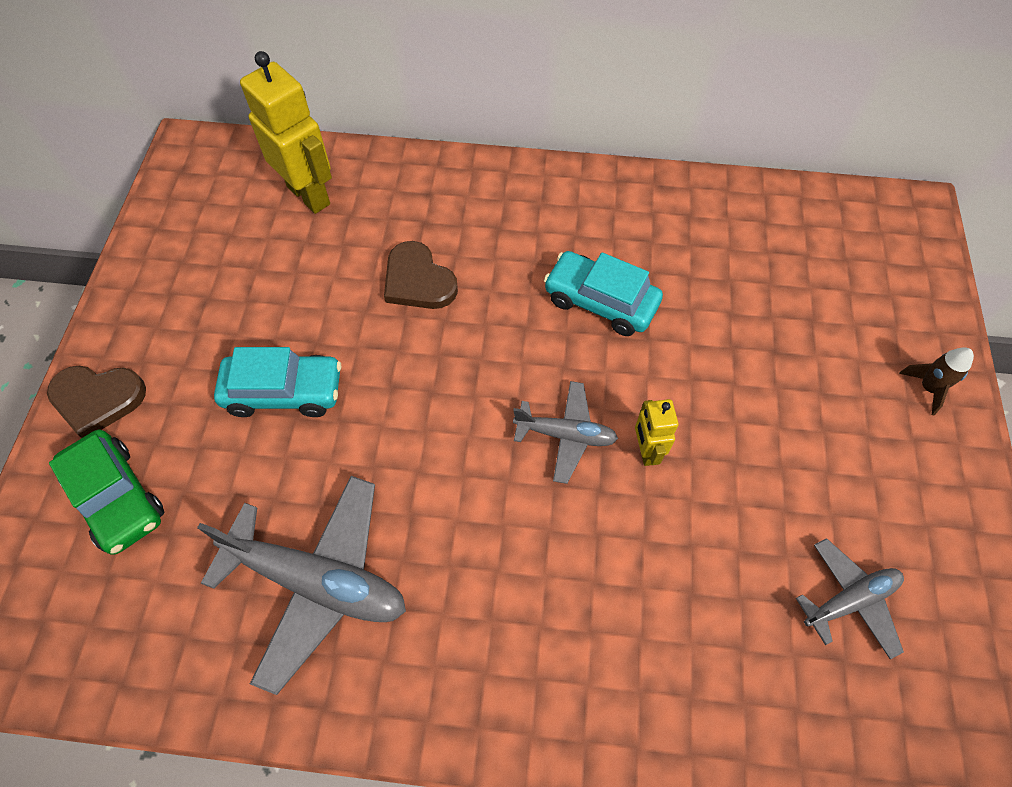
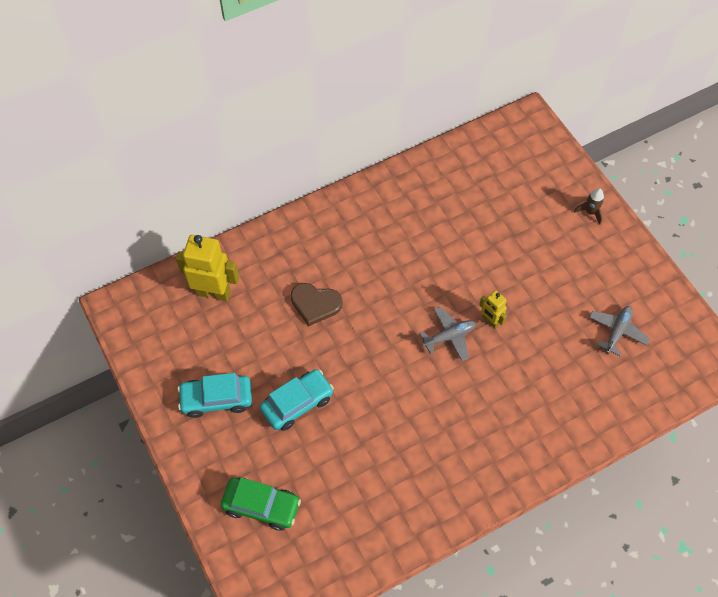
camera: 35 degrees left, 0 degrees up
(97, 399) = (204, 469): brown heart -> none
(317, 582) = (391, 476): grey plane -> none
(600, 301) = (415, 259): turquoise car -> turquoise car (216, 399)

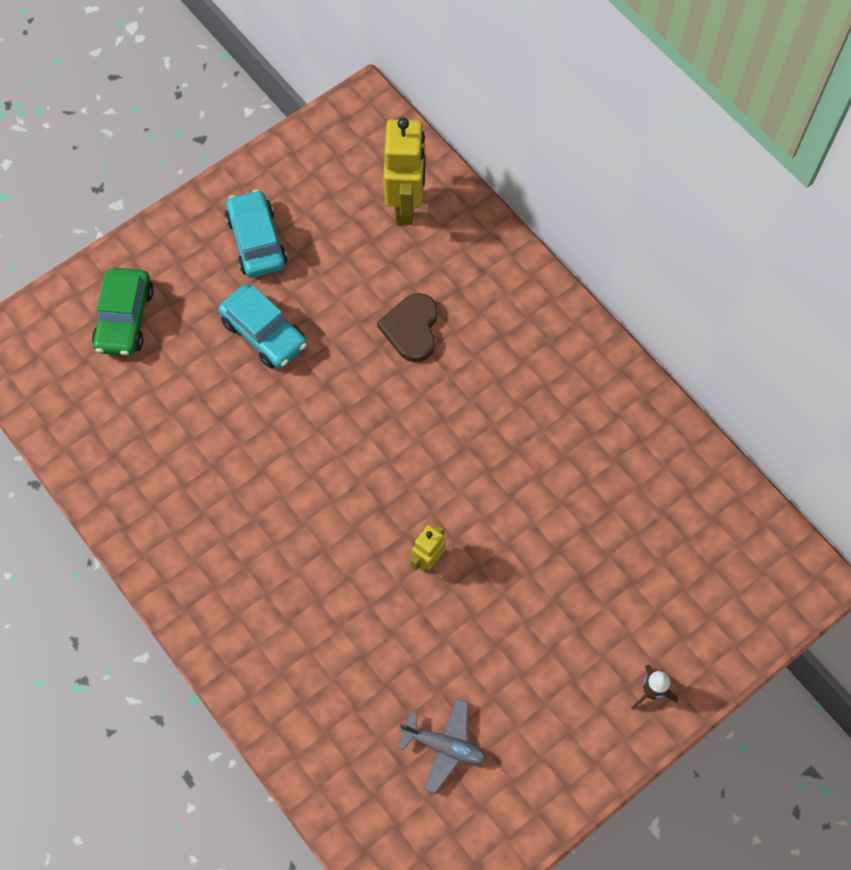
camera: 80 degrees right, 5 degrees up
(449, 336) = (393, 507): grey plane -> none

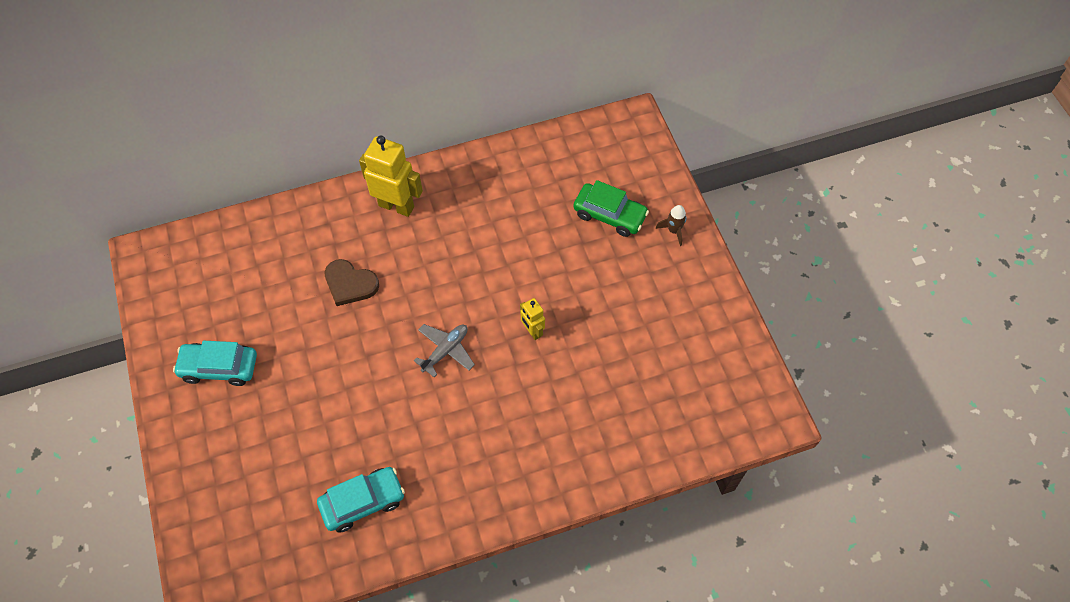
camera: 70 degrees left, 5 degrees down
(125, 319) = (234, 489): green car -> green car (609, 215)
(264, 333) = (302, 386): turquoise car -> turquoise car (363, 502)
(406, 206) = (247, 255): yellow robot -> yellow robot (396, 206)
(444, 746) = (668, 365): grey plane -> grey plane (445, 351)

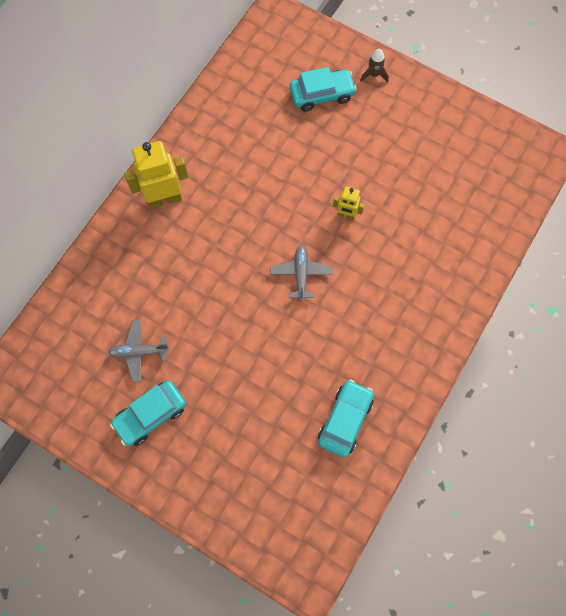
camera: 40 degrees left, 10 degrees up
(259, 311) = (139, 352): none -> grey plane
(350, 284) = (187, 280): brown heart -> none
(609, 215) = (322, 94): green car -> turquoise car

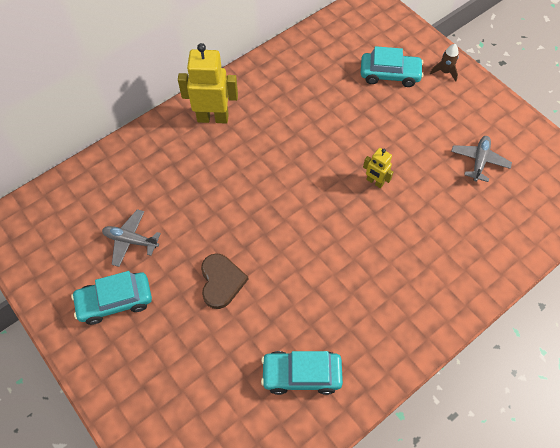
camera: 20 degrees right, 10 degrees down
(241, 361) = (221, 281): none -> brown heart
(301, 274) = (311, 220): grey plane -> grey plane (479, 161)
(345, 420) = (301, 374): turquoise car -> turquoise car turned 135 degrees counterclockwise

